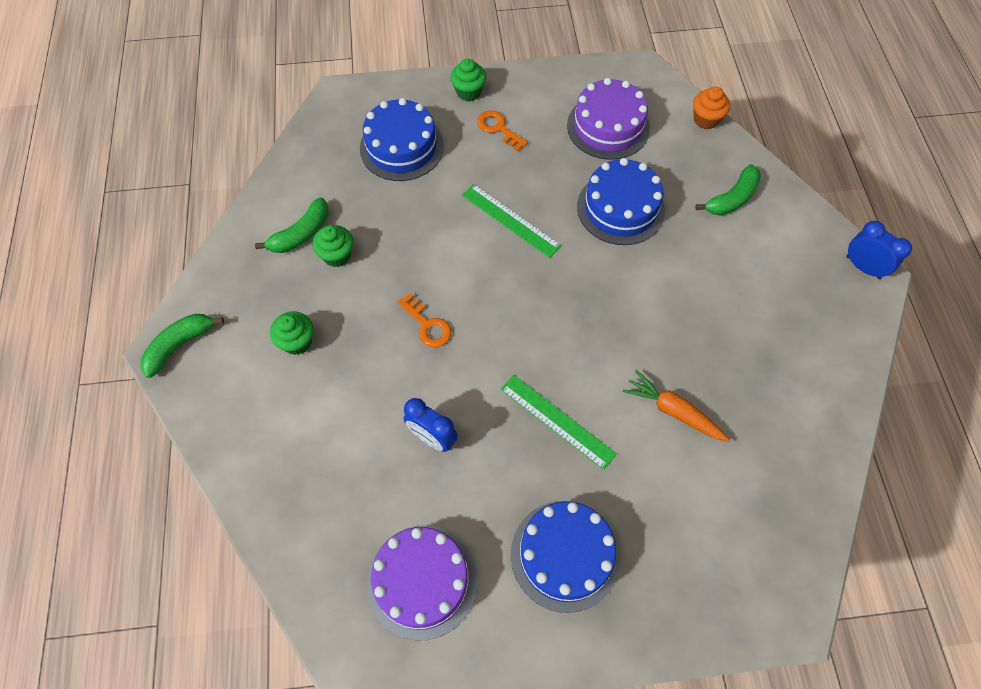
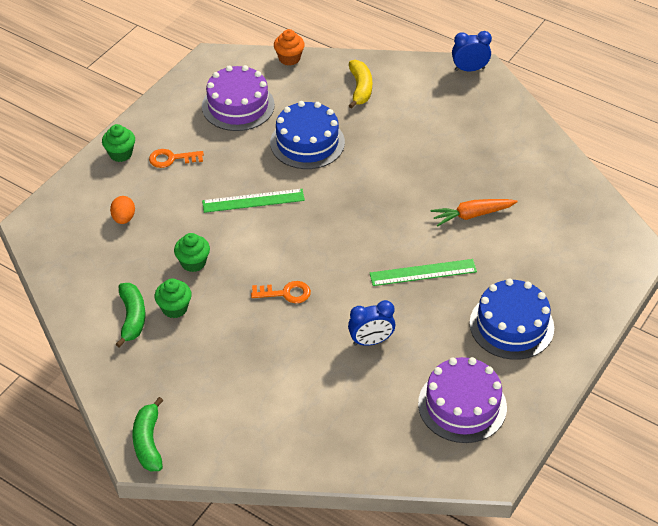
camera: 50 degrees left, 15 degrees down
(297, 342) = (221, 371): green cupcake -> green cupcake (193, 263)
(401, 147) = (124, 218): blue cake -> orange egg
(732, 198) = (360, 88): green banana -> yellow banana

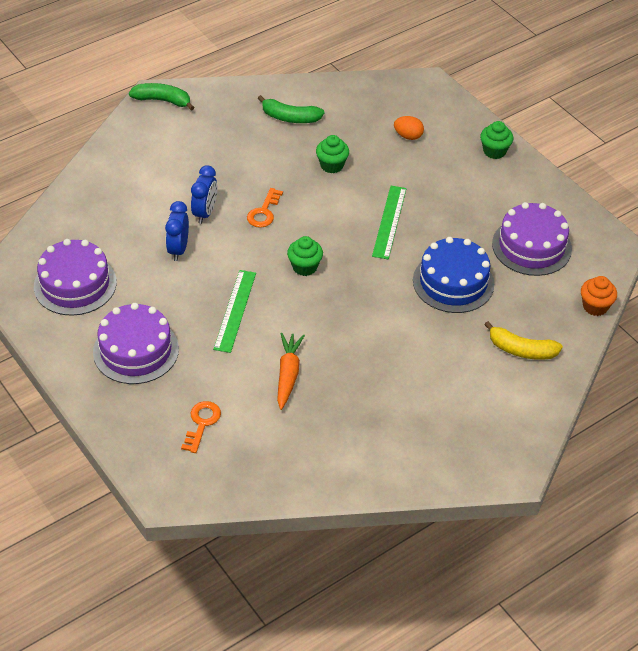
camera: 110 degrees right, 0 degrees up
(171, 159) = (472, 182): orange key -> orange key (202, 423)
(174, 308) = (286, 143): green cupcake -> green cupcake (304, 267)
(469, 69) = (518, 460): blue clock -> blue clock (205, 213)
(511, 325) = (136, 350): blue cake -> purple cake

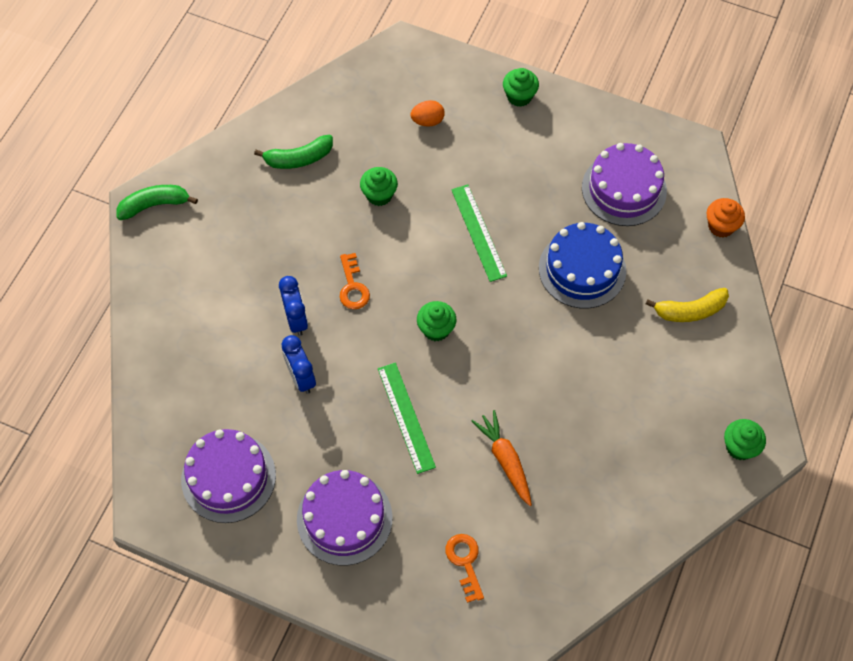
camera: 30 degrees left, 15 degrees up
(488, 460) = (739, 447): none -> green cupcake

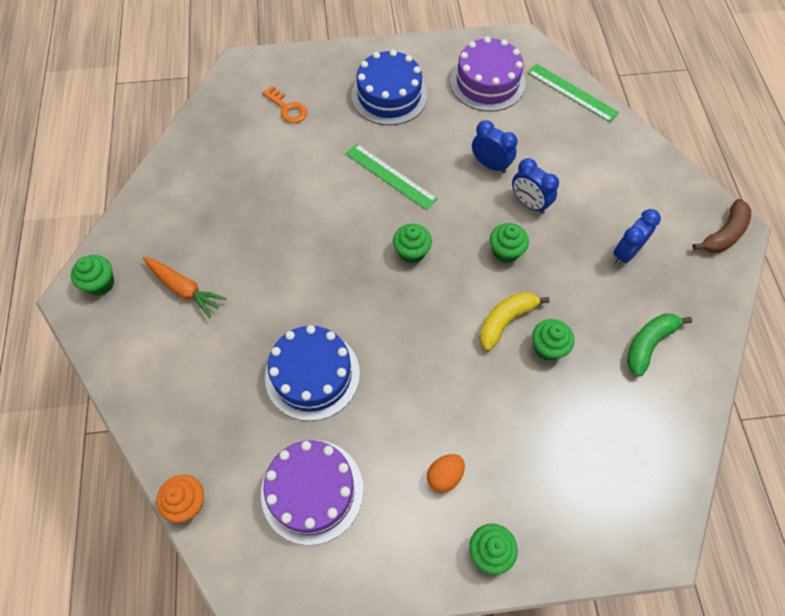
camera: 150 degrees right, 0 degrees up
(155, 205) = (724, 234): green banana -> brown banana
(251, 232) = (625, 253): none -> blue clock
(344, 518) = (389, 95): purple cake -> blue cake
(353, 287) = (505, 252): orange key -> green cupcake
(427, 121) = (563, 458): orange egg -> orange egg (444, 476)
(478, 232) = (431, 359): green ruler -> green ruler (572, 92)
(505, 460) = (295, 183): orange carrot -> orange carrot (184, 289)
(690, 311) = (188, 386): yellow banana -> yellow banana (505, 320)

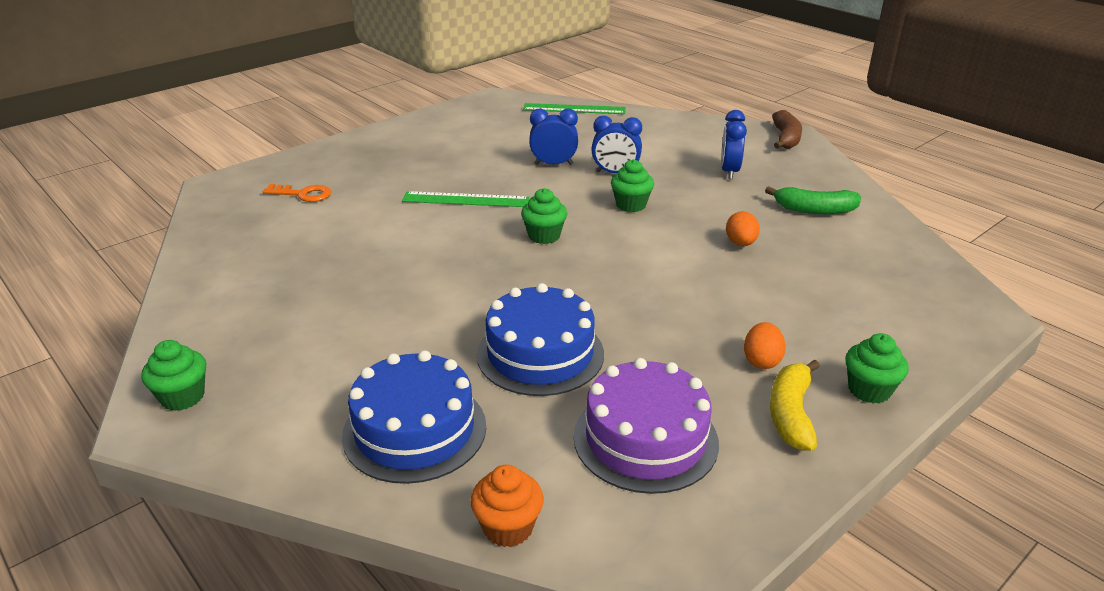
camera: 35 degrees left, 30 degrees down
(184, 289) = (310, 355): orange carrot -> none
(389, 95) = (406, 156): blue cake -> blue cake (414, 430)
(487, 82) = (493, 124): purple cake -> none
(505, 320) = (684, 242): yellow banana -> yellow banana (791, 414)
(548, 347) = (740, 243): green cupcake -> orange egg
(649, 343) = (814, 210): green banana -> green banana turned 90 degrees counterclockwise

